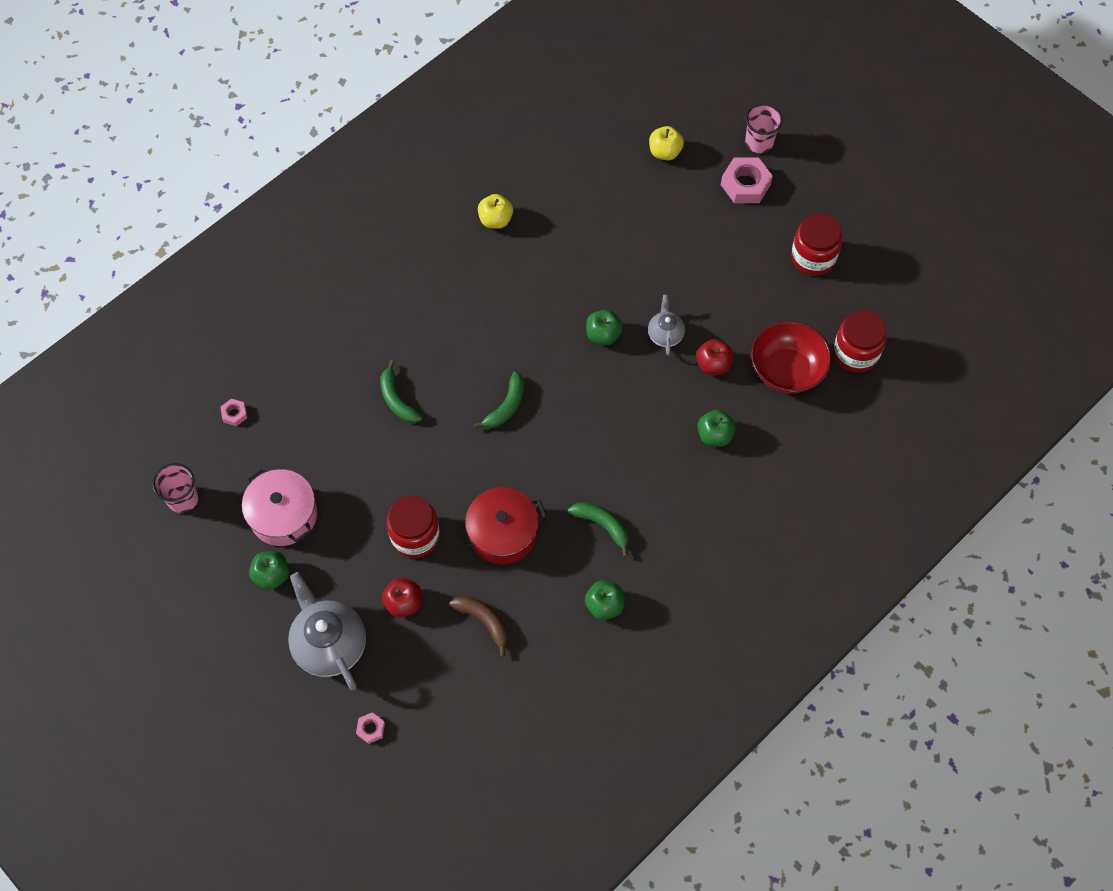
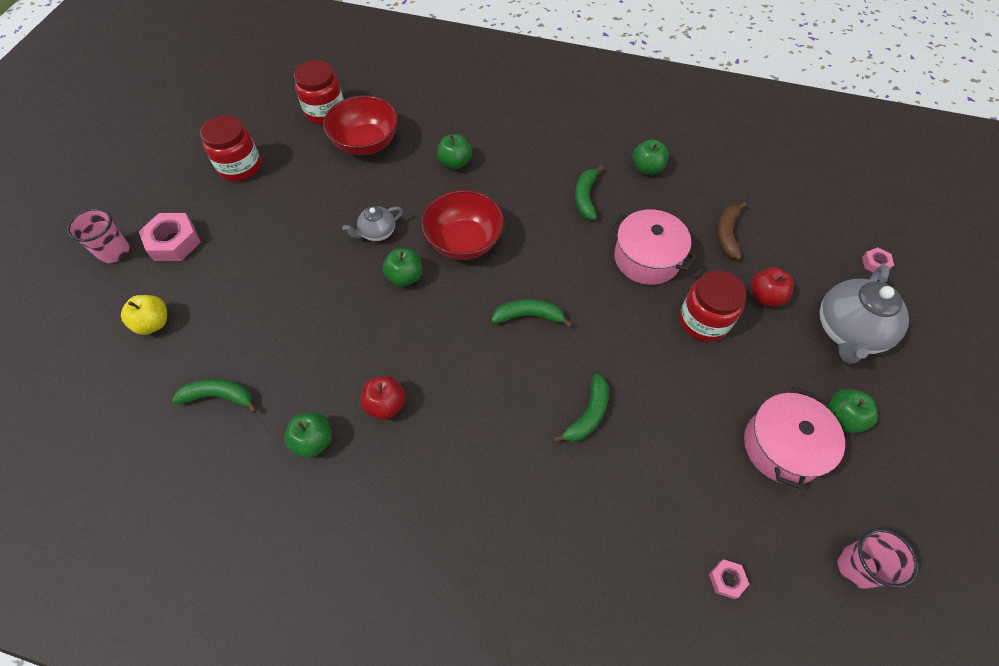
camera: 120 degrees left, 5 degrees down
(495, 220) = (313, 441): yellow apple -> green apple
(503, 533) = (647, 258): red pot -> pink pot
(570, 175) = (219, 396): none -> green banana
(613, 396) = (464, 242): none -> red bowl
(713, 365) = (389, 189): red apple -> red apple (385, 405)

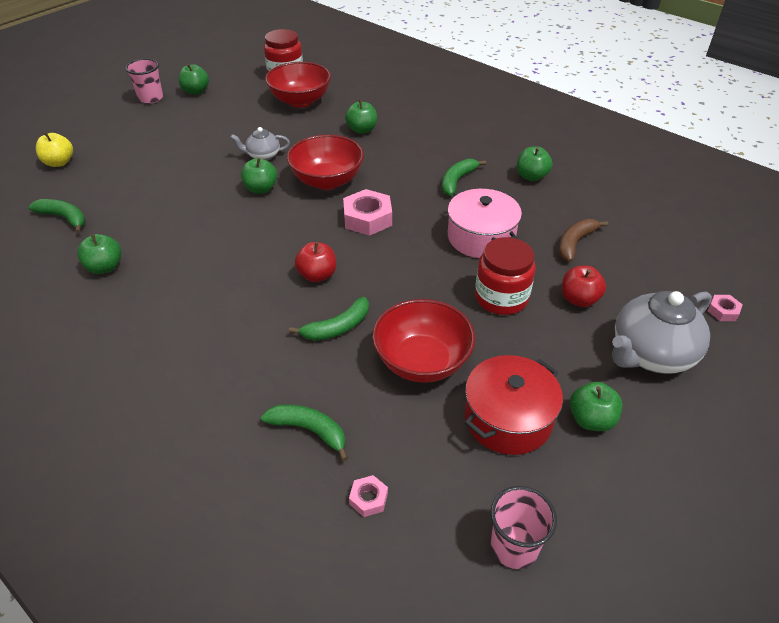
camera: 25 degrees right, 15 degrees down
(114, 251) = (70, 116): pink cup -> pink cup (151, 98)
(174, 242) = (113, 121): pink nut -> pink nut (367, 218)
(240, 167) = (196, 91): red jar -> green apple
(385, 405) = (177, 263): red apple -> red apple (317, 275)
(529, 316) = (341, 244): green banana -> green banana (309, 430)
(682, 419) = (422, 361): none -> red bowl
(782, 446) = (508, 418): pink pot -> red pot

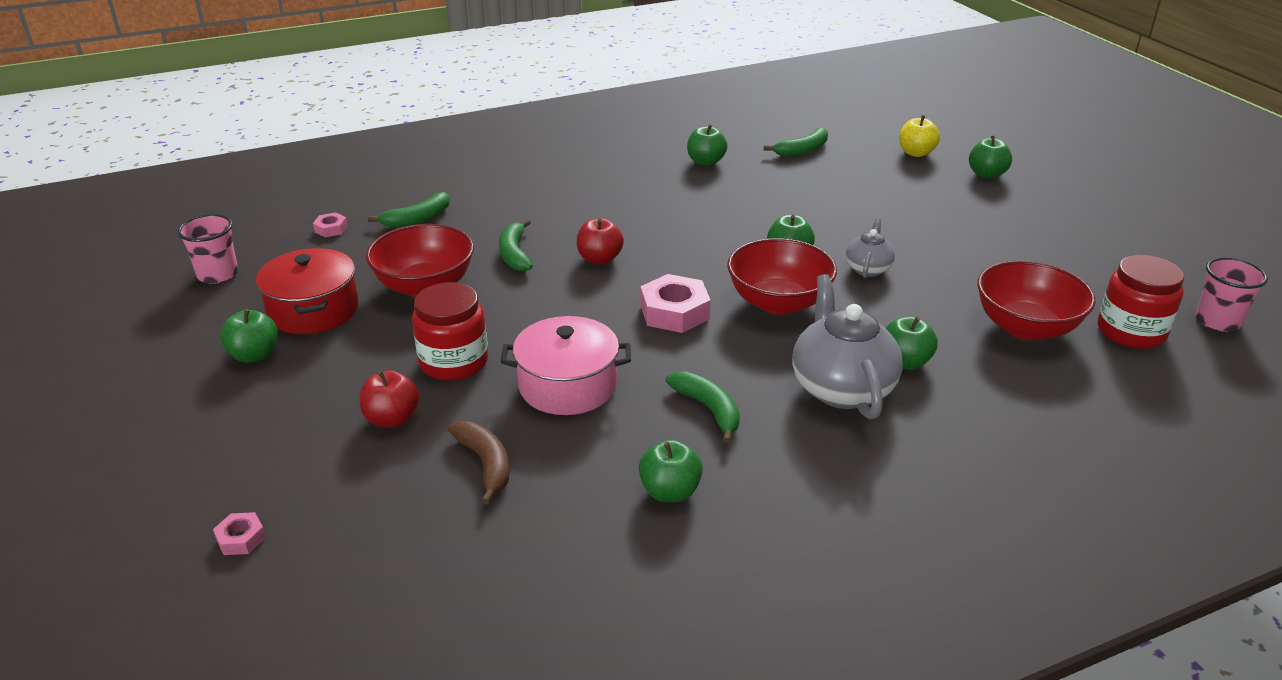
camera: 115 degrees right, 10 degrees down
(151, 98) = (1067, 214): pink cup -> pink cup (1217, 321)
(196, 91) = (1082, 248): green apple -> green apple (986, 174)
(650, 354) = (265, 433): grey teapot -> grey teapot (841, 388)

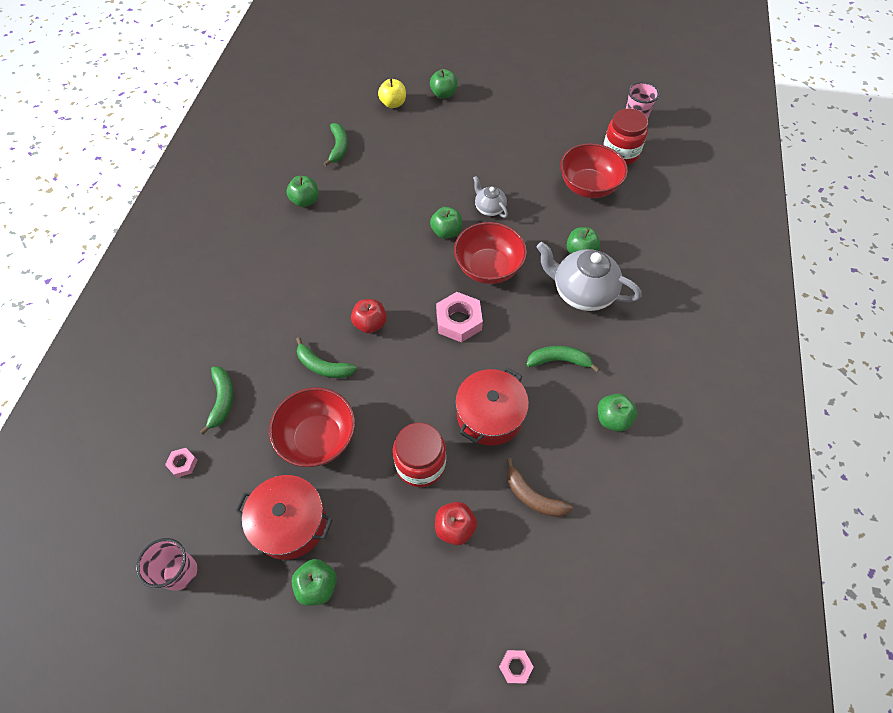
camera: 55 degrees left, 25 degrees up
(485, 464) = (533, 496): brown banana -> brown banana turned 150 degrees counterclockwise
(567, 385) = (490, 415): pink pot -> red pot

